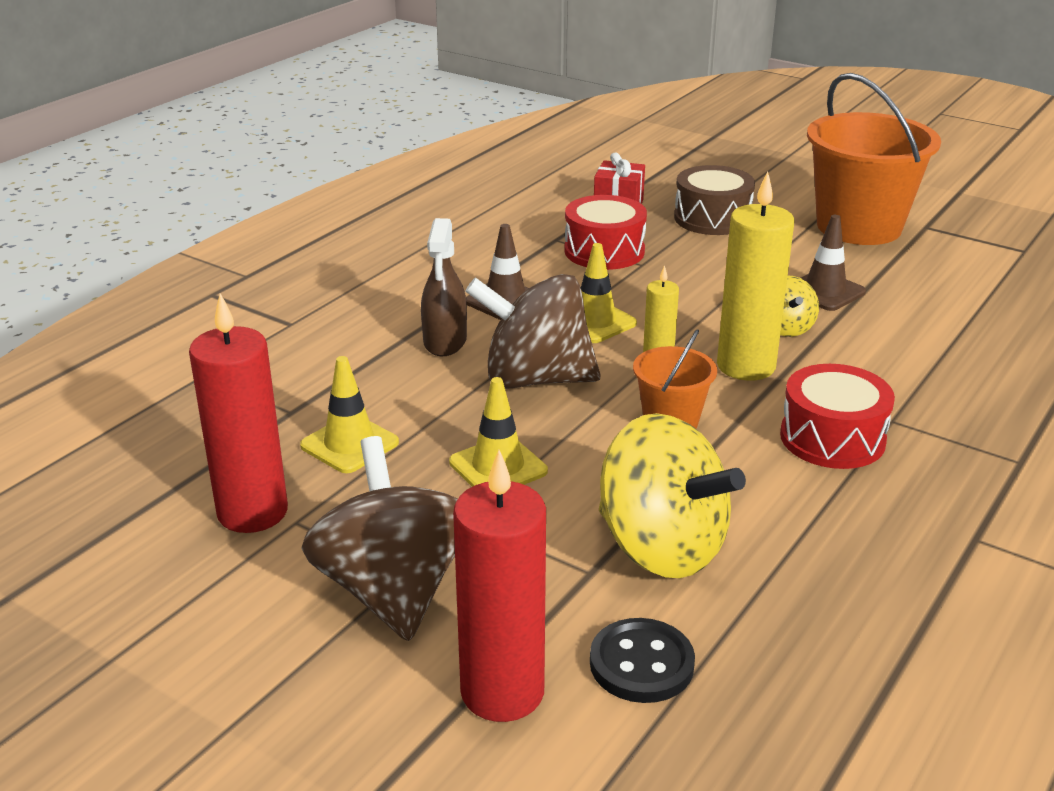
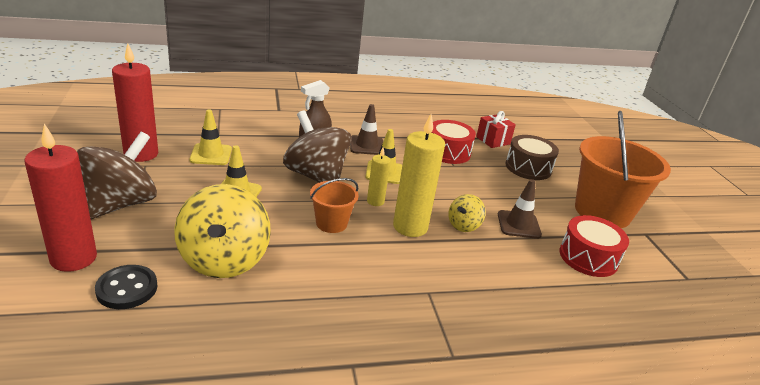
camera: 40 degrees right, 0 degrees up
(832, 438) = (383, 278): red drum -> red drum (588, 257)

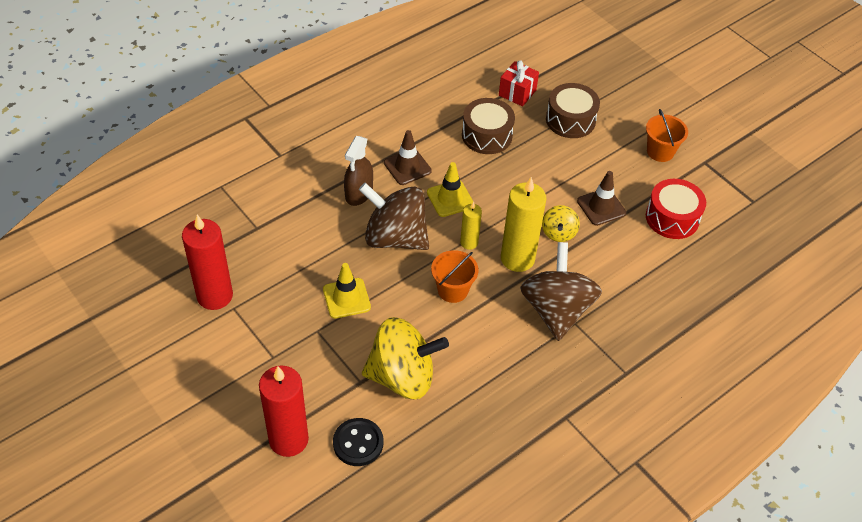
camera: 25 degrees left, 20 degrees up
(120, 204) = (263, 365): brown spinning top -> brown spinning top (556, 310)
(211, 155) = (278, 261): yellow traffic cone -> none
(224, 260) = (402, 376): yellow spinning top -> yellow spinning top turned 60 degrees counterclockwise
(448, 152) = (487, 135): red drum -> brown drum
(602, 212) = (660, 151): orange bucket -> orange bucket, size x0.50

